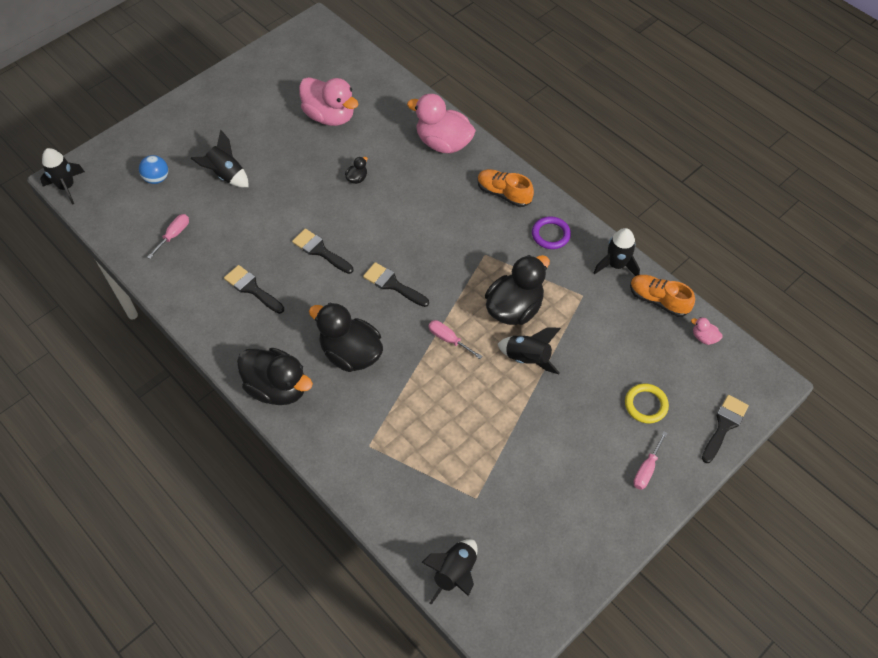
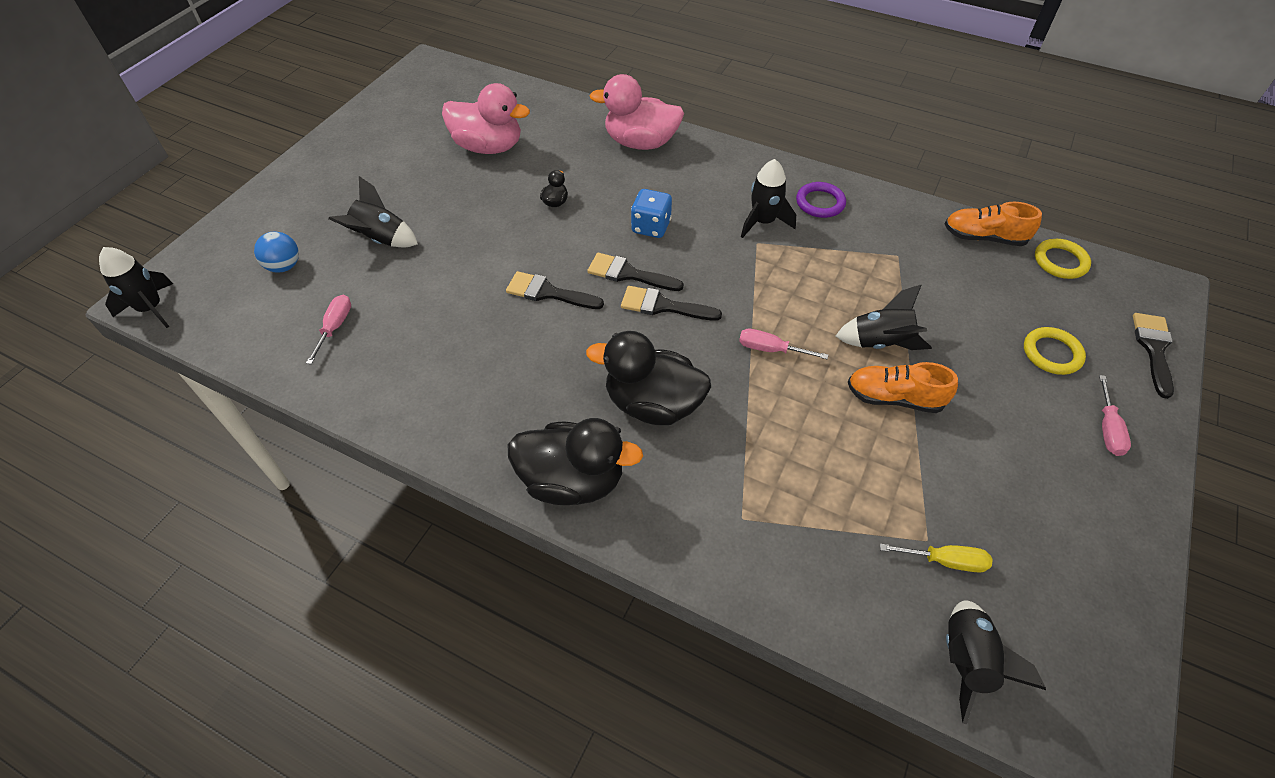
camera: 20 degrees left, 5 degrees down
(252, 288) = (476, 362): black brush -> black brush (628, 274)
(415, 219) = (651, 227): none -> blue dice
(479, 514) = (945, 561): none -> yellow screwdriver
(503, 194) = (740, 176): orange shoe -> orange shoe (894, 398)
(514, 308) = (828, 291): black duck -> none
(616, 265) = (913, 214): black rocket -> black rocket (763, 222)
(704, 337) = (1060, 261): pink duck -> yellow ring

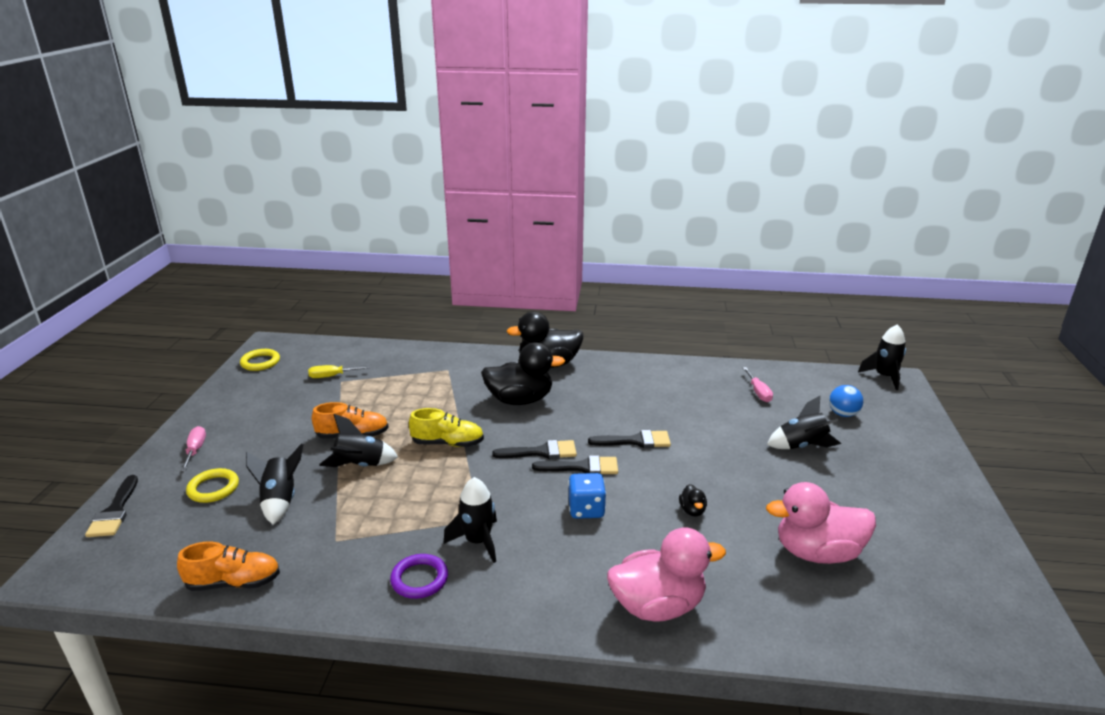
camera: 160 degrees right, 25 degrees down
(770, 349) = (447, 443): pink screwdriver -> yellow shoe
(965, 661) = (329, 351): black rocket -> black rocket (280, 501)
(1060, 261) = (157, 575): yellow ring -> yellow ring (260, 362)

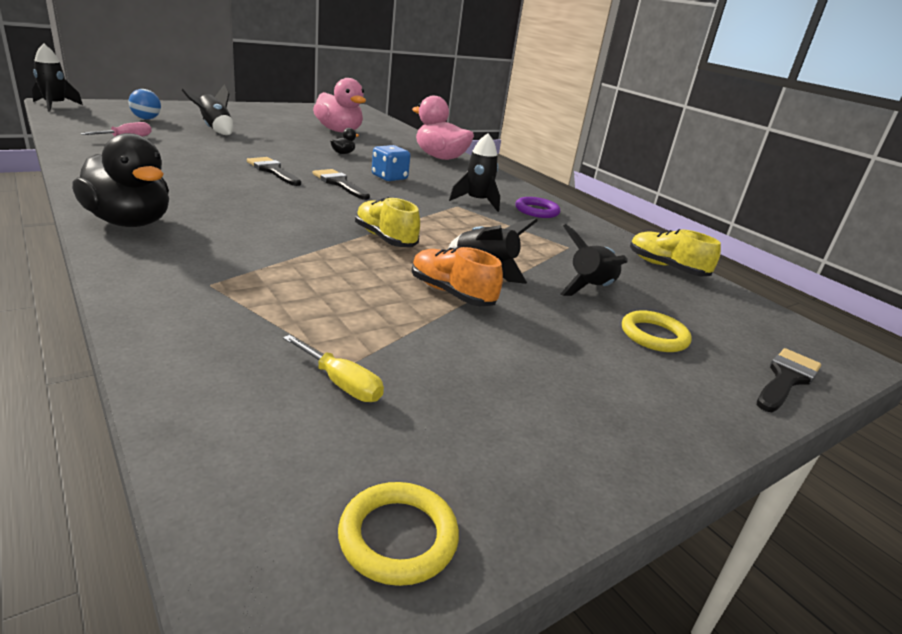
camera: 135 degrees left, 0 degrees up
(195, 450) = (659, 396): pink screwdriver -> none
(234, 583) = (666, 267): orange shoe -> yellow shoe
(520, 400) = (251, 222): black duck -> none
(541, 452) = (339, 199): black brush -> none

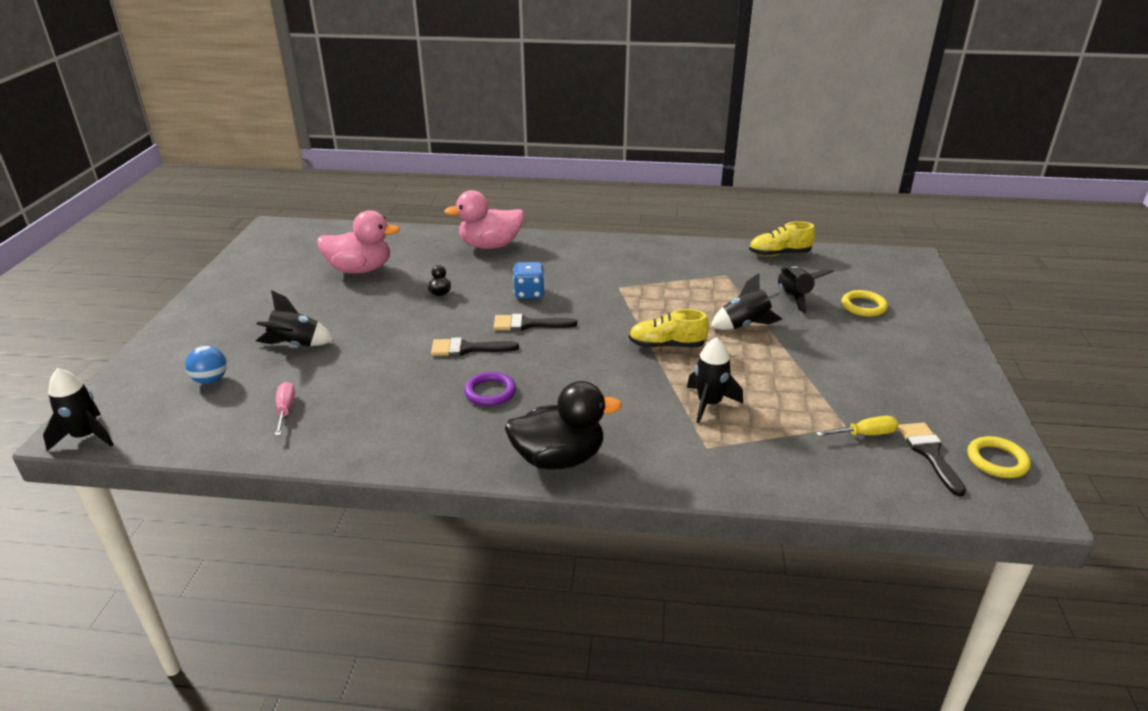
camera: 45 degrees left, 5 degrees up
(451, 293) = (773, 353): orange shoe -> none
(477, 202) = (616, 274): black rocket -> black rocket (709, 403)
(537, 211) = (651, 256): purple ring -> purple ring (490, 392)
(786, 379) = (925, 290): black brush -> black brush (929, 453)

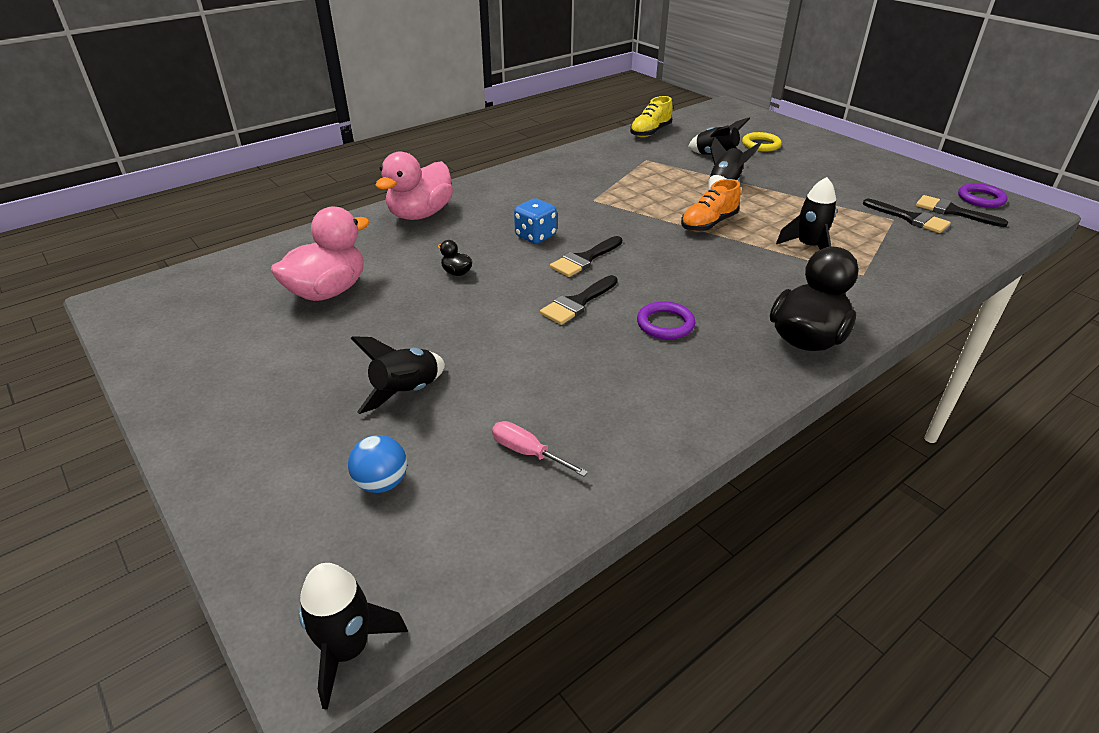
camera: 45 degrees left, 5 degrees up
(667, 345) = (708, 224): yellow shoe -> orange shoe
(865, 434) = (910, 218): yellow screwdriver -> black brush
(997, 460) = (980, 198): yellow ring -> purple ring

